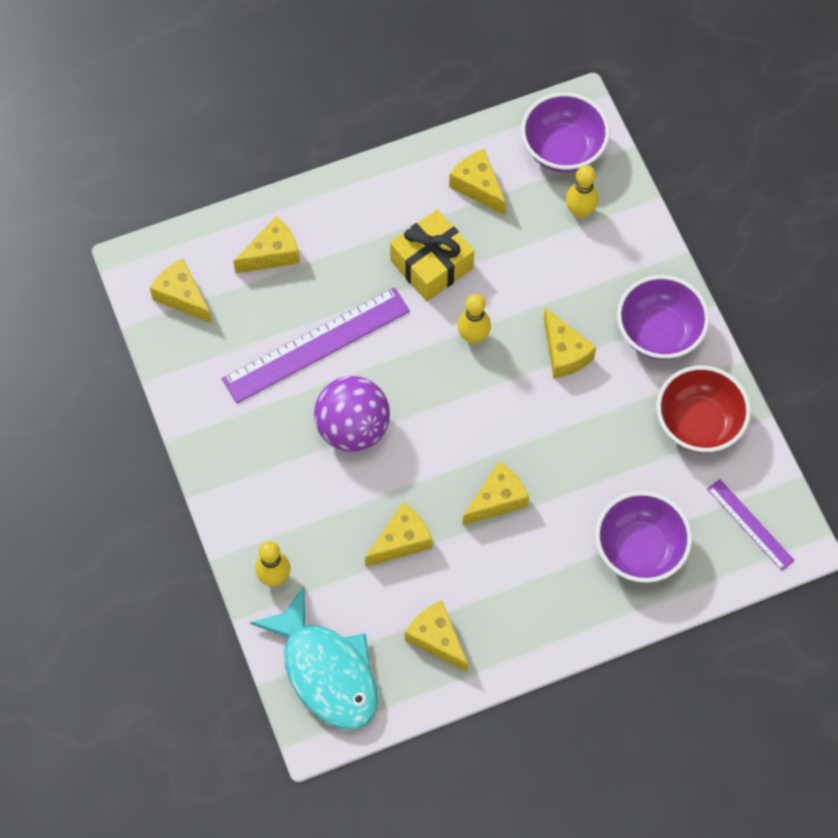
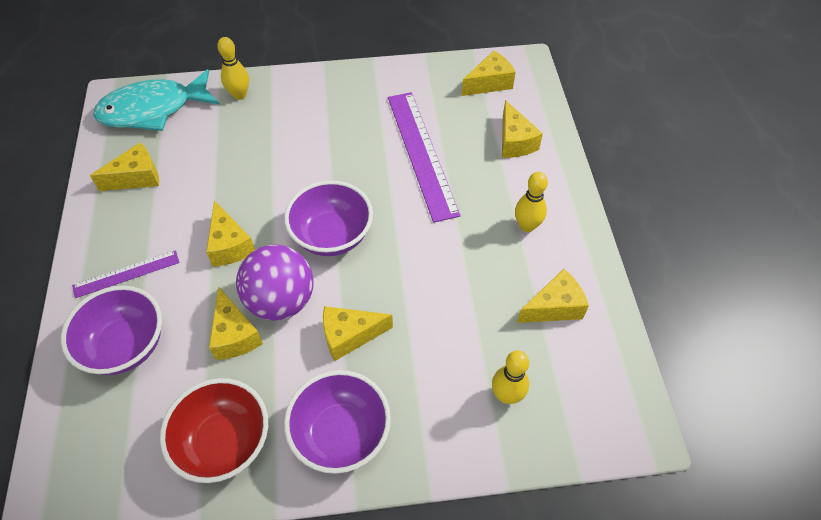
camera: 105 degrees right, 10 degrees down
(353, 428) = (338, 162): purple ball -> purple ball (281, 301)
(401, 541) = (228, 173): yellow cheese -> yellow cheese (234, 335)
(431, 264) = (476, 249): yellow gift -> none
(473, 336) = (392, 264): yellow bowling pin -> yellow bowling pin (527, 226)
(563, 149) = (588, 399): purple bowl -> purple bowl (332, 236)
(750, 524) = (93, 459): purple ruler -> purple ruler (126, 274)

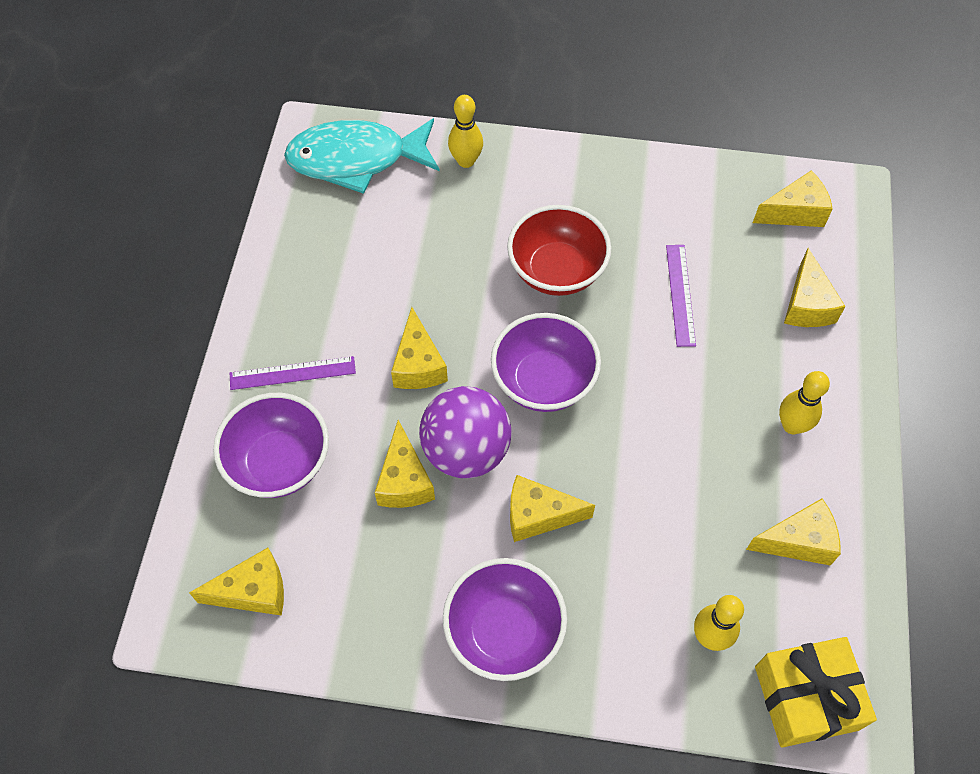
camera: 15 degrees right, 5 degrees up
(137, 177) = (323, 249): yellow cheese -> yellow cheese (253, 591)
(224, 442) = (371, 606): red bowl -> red bowl (556, 271)
(421, 153) = (680, 294): purple ruler -> purple ruler, size x0.54
(592, 423) = (806, 698): none -> yellow gift

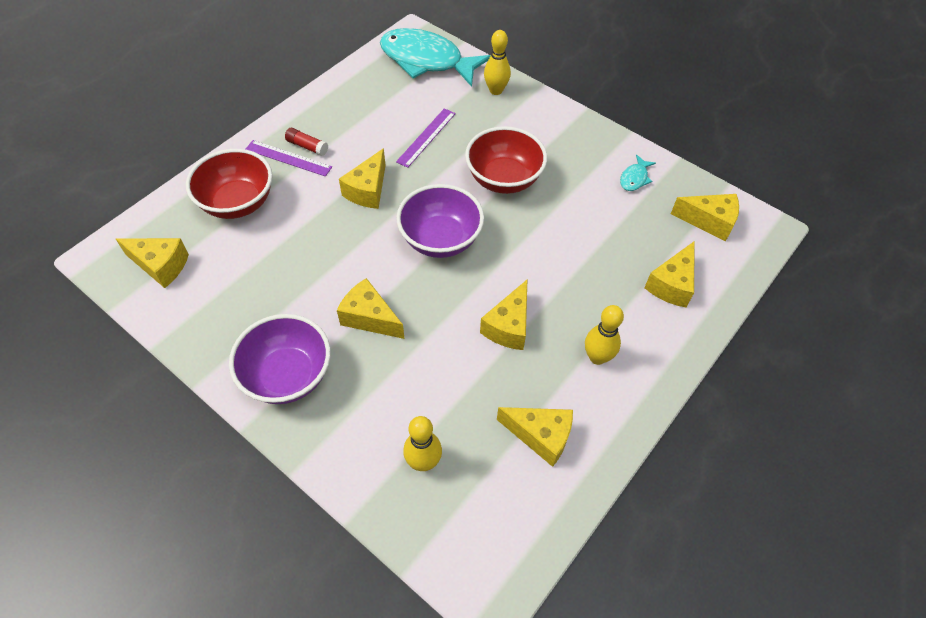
camera: 30 degrees right, 5 degrees down
(279, 462) = (238, 203): purple bowl -> red bowl
(303, 346) = (307, 146): none -> red glue stick
(404, 480) = (302, 251): yellow cheese -> yellow cheese (508, 326)
(466, 451) = (355, 255): purple ball -> none
(680, 294) = (580, 233): purple ruler -> purple ruler (426, 137)
(689, 198) = (634, 178): none -> turquoise fish
(806, 698) = (461, 547): yellow gift -> none

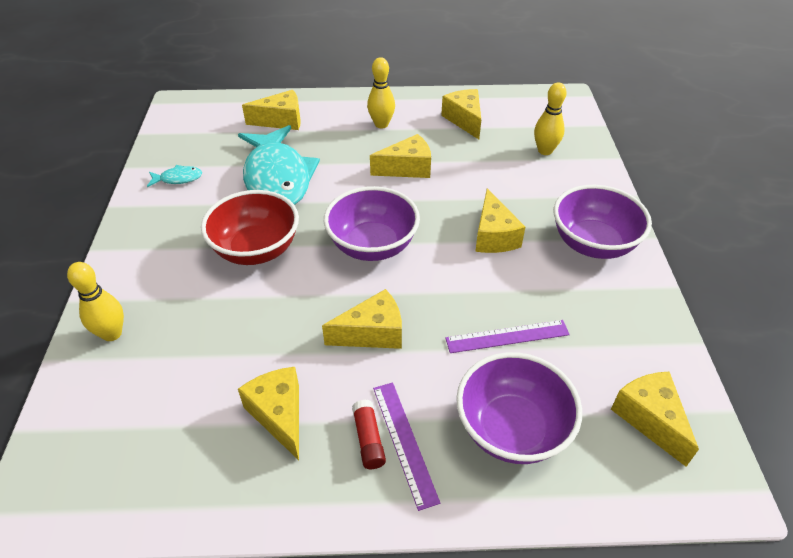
camera: 130 degrees left, 10 degrees down
(238, 203) = (512, 429): red bowl -> purple bowl
(426, 137) = (248, 341): purple ruler -> purple ruler (507, 336)
(427, 61) = (92, 442): turquoise fish -> turquoise fish (277, 178)
(709, 222) = (196, 127): yellow cheese -> yellow cheese (279, 415)

